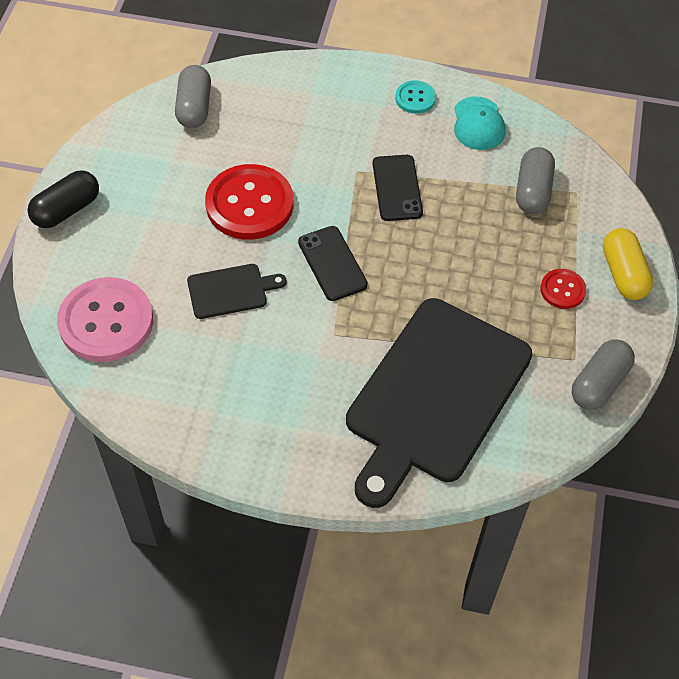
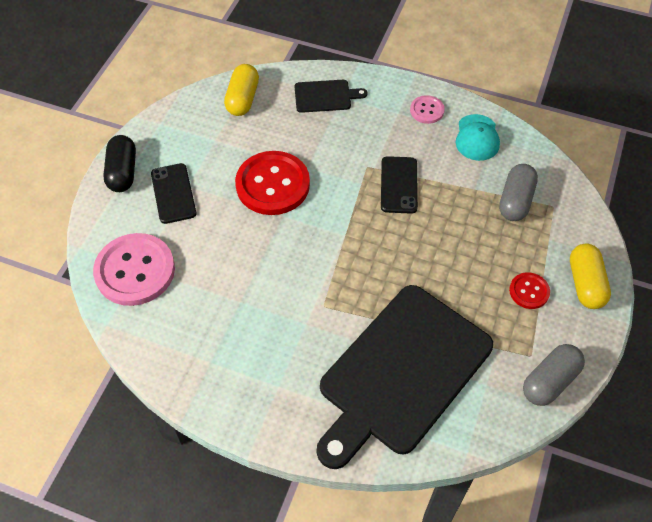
camera: 10 degrees right, 0 degrees up
(66, 210) = (122, 172): black capsule -> black capsule turned 60 degrees counterclockwise
(194, 107) = (243, 99): grey capsule -> yellow capsule
(231, 291) = (243, 257): black cutting board -> black cutting board (325, 96)
(332, 263) = (333, 244): black phone -> black phone (173, 193)
(415, 98) = (427, 110): turquoise button -> pink button

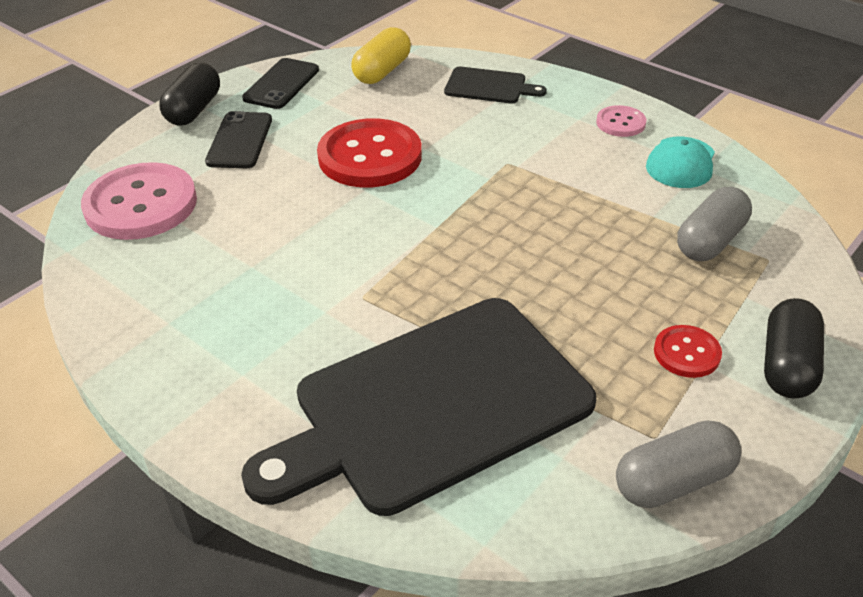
camera: 20 degrees right, 15 degrees down
(399, 185) = (542, 190): black phone -> black phone (281, 84)
(585, 283) = (787, 365): yellow capsule -> black capsule

